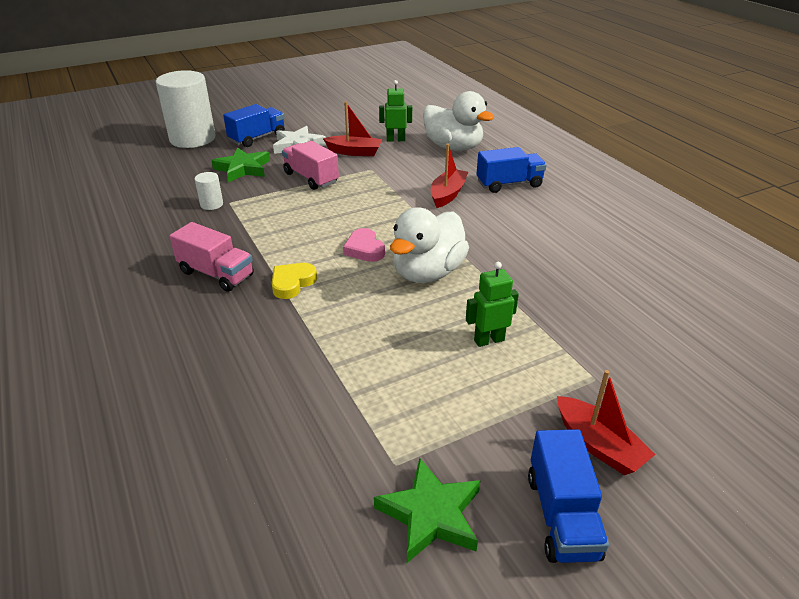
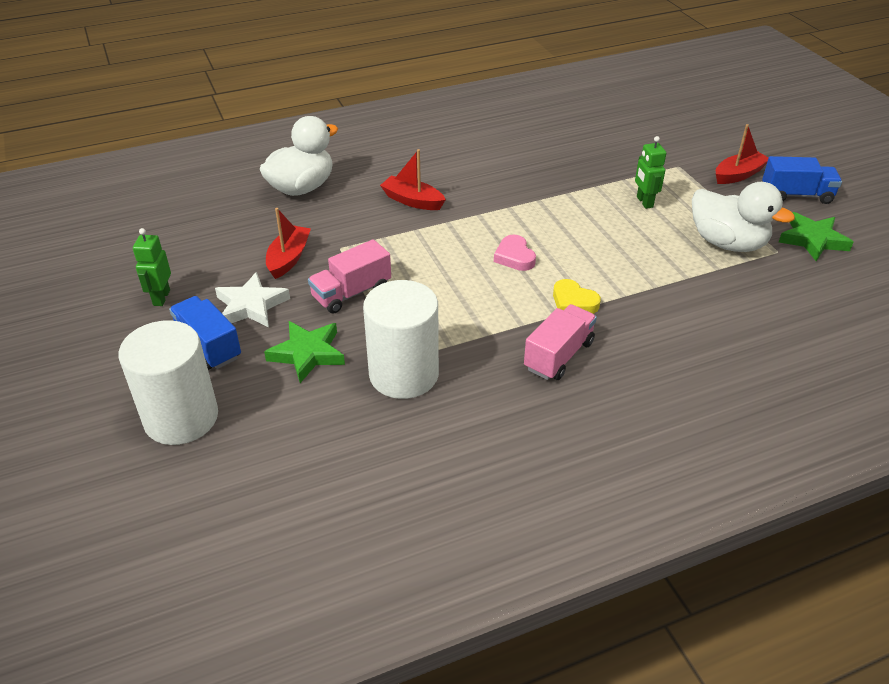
camera: 85 degrees left, 5 degrees up
(211, 204) = (404, 374): white cylinder -> white cylinder, size x2.38
(364, 249) = (514, 257): pink heart -> pink heart turned 90 degrees clockwise
(395, 140) = (264, 226): green robot -> green robot (161, 298)
(427, 272) = (554, 223): white duck -> white duck (727, 243)
(509, 184) = (398, 164): blue truck -> none

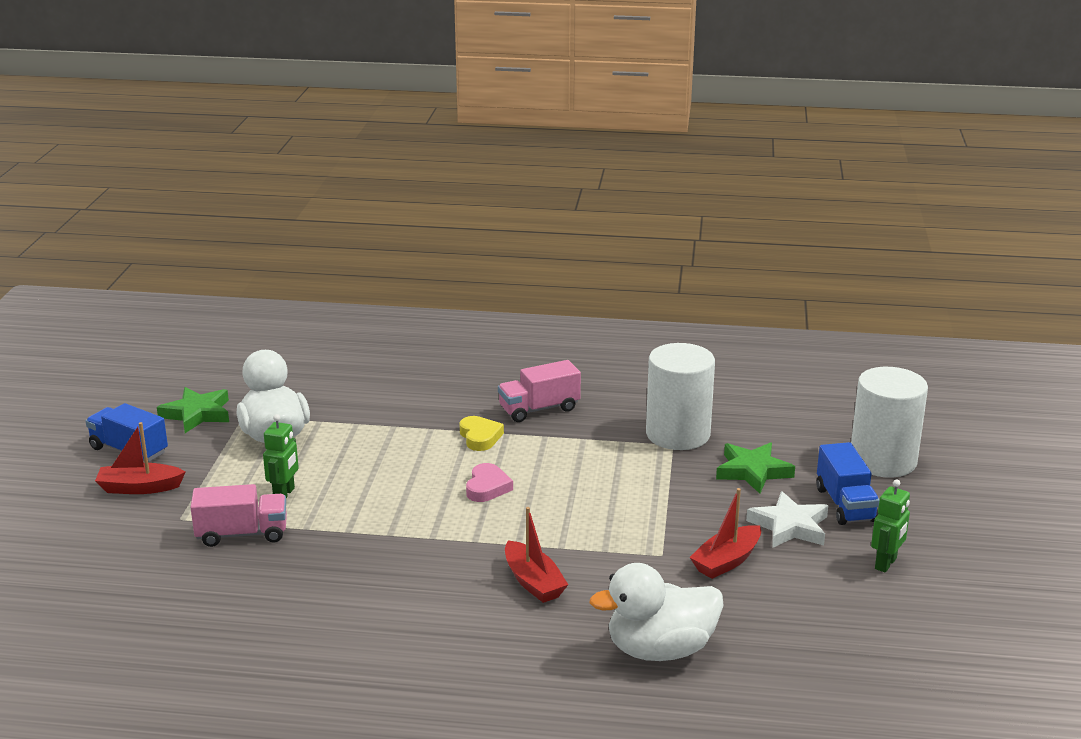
camera: 150 degrees left, 15 degrees down
(351, 293) = (680, 506): pink truck -> pink truck (242, 534)

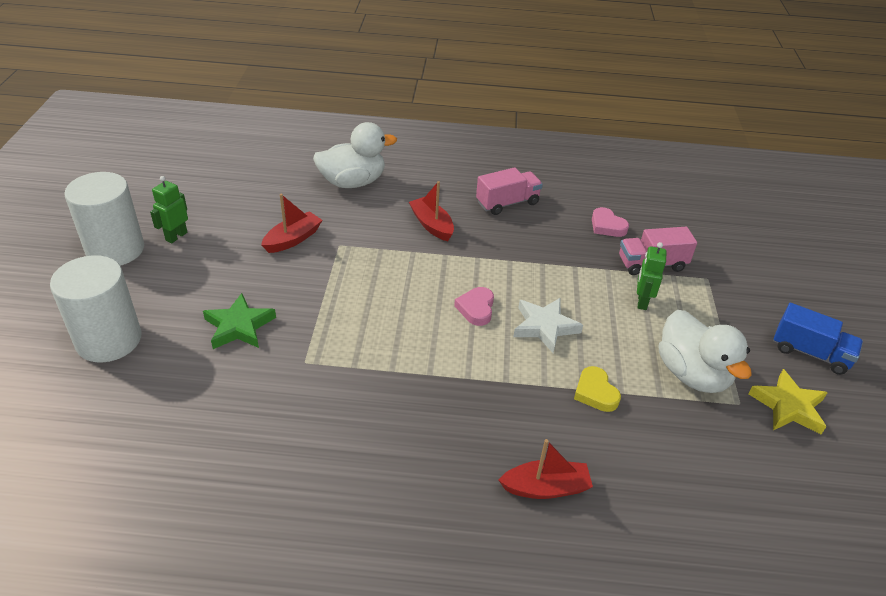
camera: 175 degrees right, 15 degrees up
(140, 487) = (763, 309): red boat -> red boat (545, 488)
(197, 414) = (788, 406): green star -> yellow star
(272, 583) = (607, 226): none -> pink heart
(480, 437) = (493, 372): yellow heart -> yellow heart (595, 392)
(539, 409) = (437, 417): pink truck -> pink truck (507, 203)
(678, 434) = (296, 376): white cylinder -> white cylinder (115, 250)
(789, 526) = (232, 268): white star -> white star (545, 327)
(845, 504) = (175, 289): blue truck -> none

